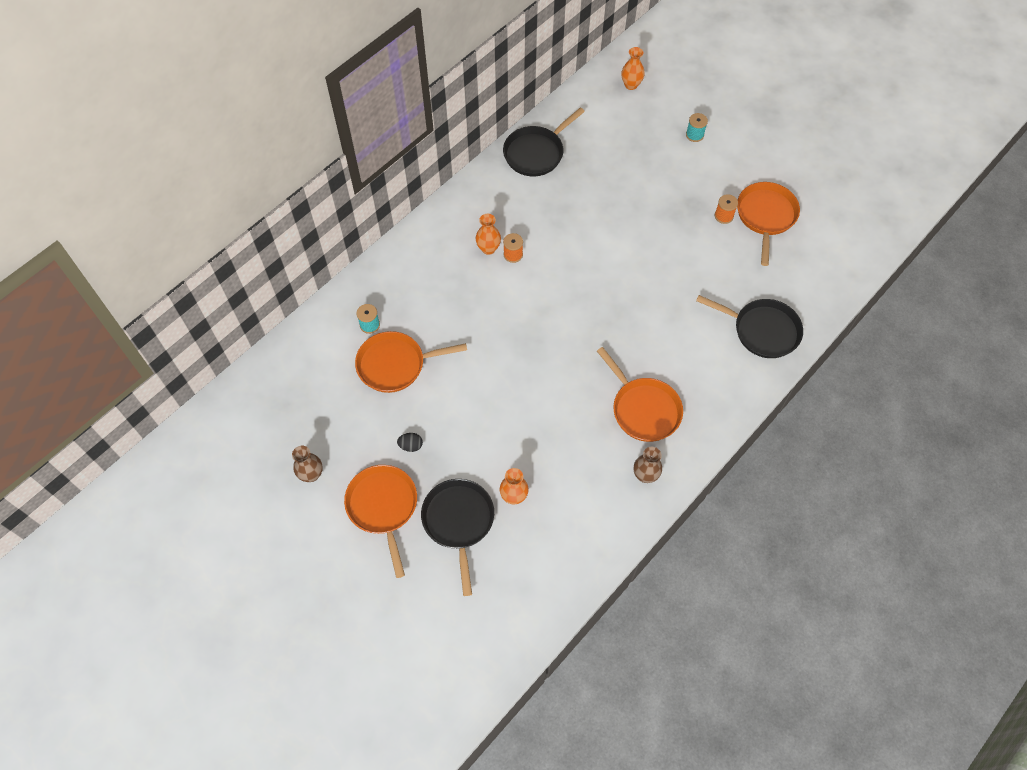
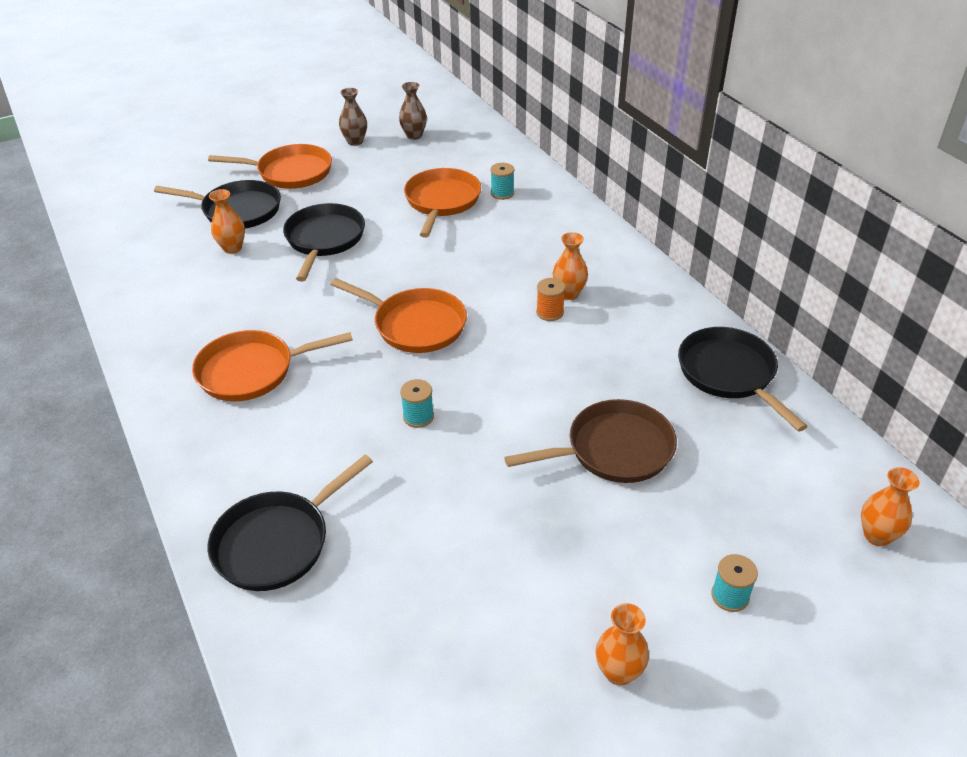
camera: 110 degrees right, 20 degrees down
(411, 446) = (341, 196): black egg -> none
(478, 431) = (324, 240): none -> black pan
(623, 196) = (613, 450): none -> brown pan
(640, 297) = (418, 416): none -> turquoise spool
(645, 475) = (169, 348): brown vase -> brown vase (414, 135)
(723, 216) = (523, 573): orange spool -> none
(756, 168) = (619, 672): none -> orange vase
(766, 216) = (496, 641): orange pan -> orange pan (415, 325)

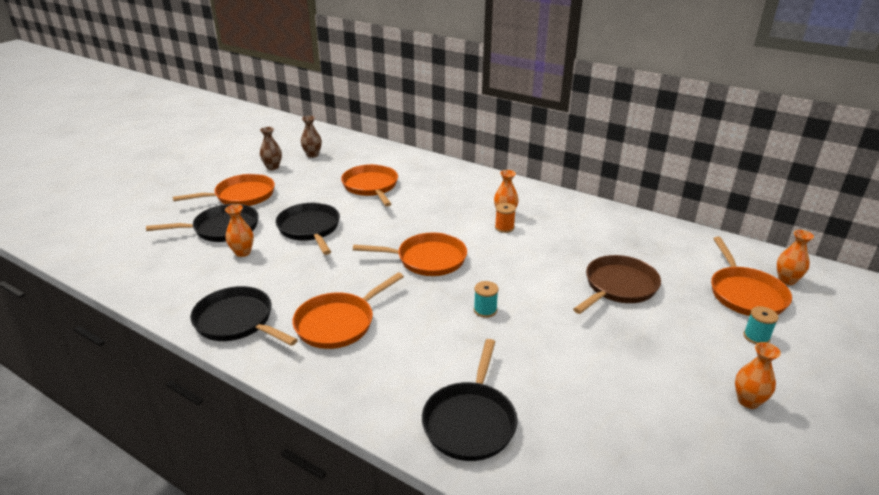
camera: 30 degrees left, 10 degrees down
(502, 193) = (406, 173): turquoise spool -> none
(729, 374) = (635, 228): black pan -> black pan (237, 321)
(785, 530) = (745, 294): none -> orange pan

